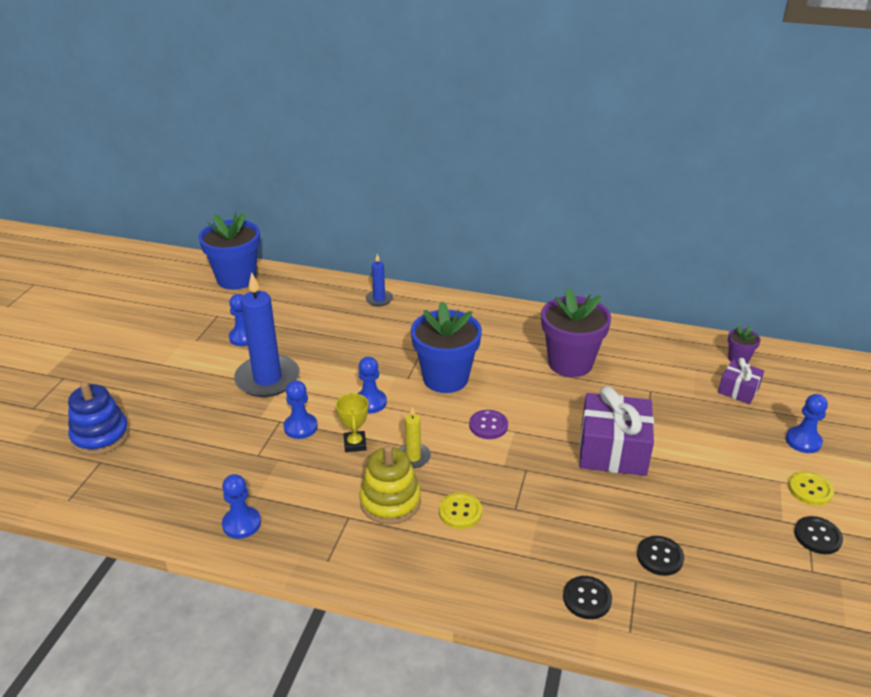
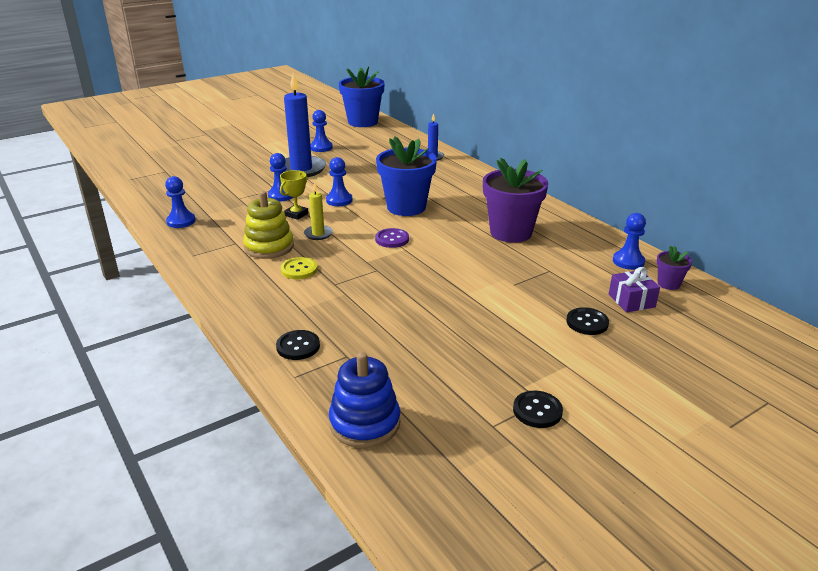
camera: 40 degrees right, 5 degrees down
(100, 436) = (183, 161): blue stacking toy -> blue stacking toy (365, 423)
(613, 450) = (457, 287): purple gift -> none
(659, 557) = (386, 354): black button -> black button (587, 322)
(803, 441) = (637, 354): blue pawn -> blue pawn (628, 261)
(810, 489) = (585, 383): yellow button -> none

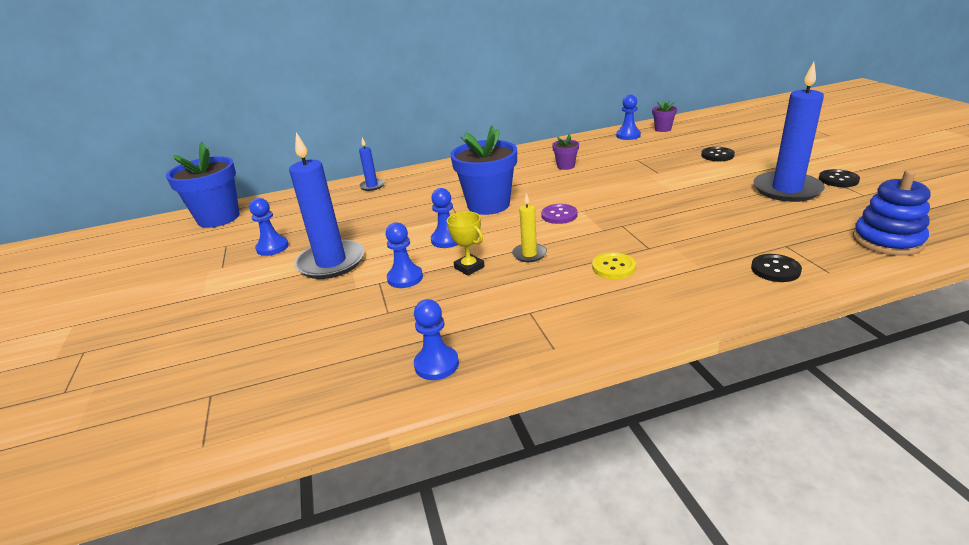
camera: 70 degrees left, 0 degrees up
(269, 247) = (551, 287): yellow stacking toy -> none
(490, 367) = (786, 190): none -> blue candle
(511, 232) = (565, 166): purple flower pot -> purple flower pot, size x0.46
(631, 301) = (686, 141): purple gift -> none

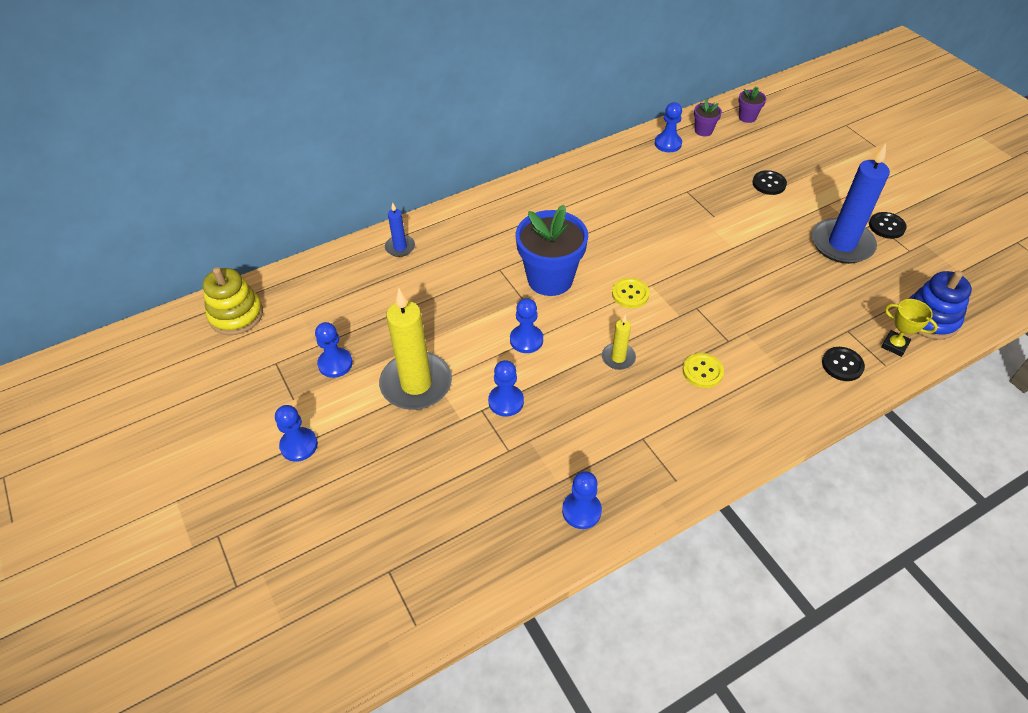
camera: 15 degrees left, 20 degrees up
(202, 296) = (299, 445): none -> blue pawn
(218, 218) = (236, 315): blue flower pot -> yellow stacking toy
(331, 262) = (416, 384): blue candle -> yellow candle
(469, 267) = (565, 381): yellow trophy -> yellow trophy (894, 345)
(559, 215) = (630, 294): purple button -> yellow button
(565, 166) = (613, 205): purple flower pot -> purple flower pot (747, 117)

